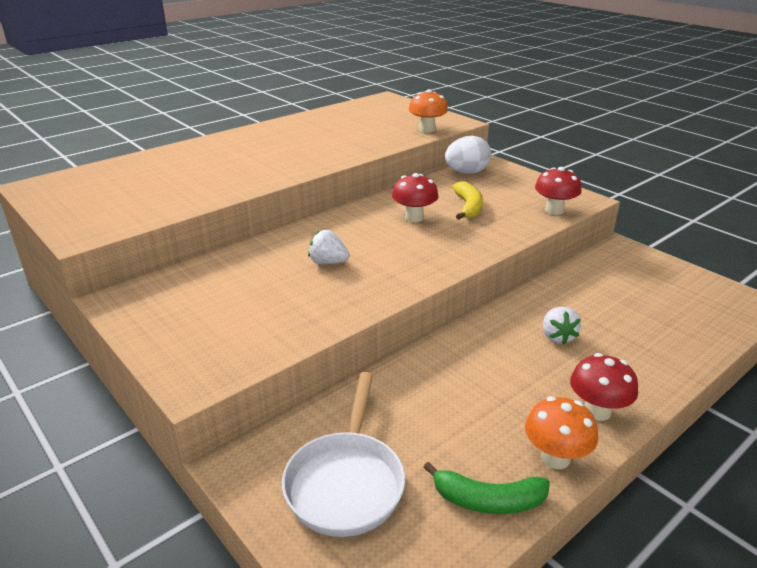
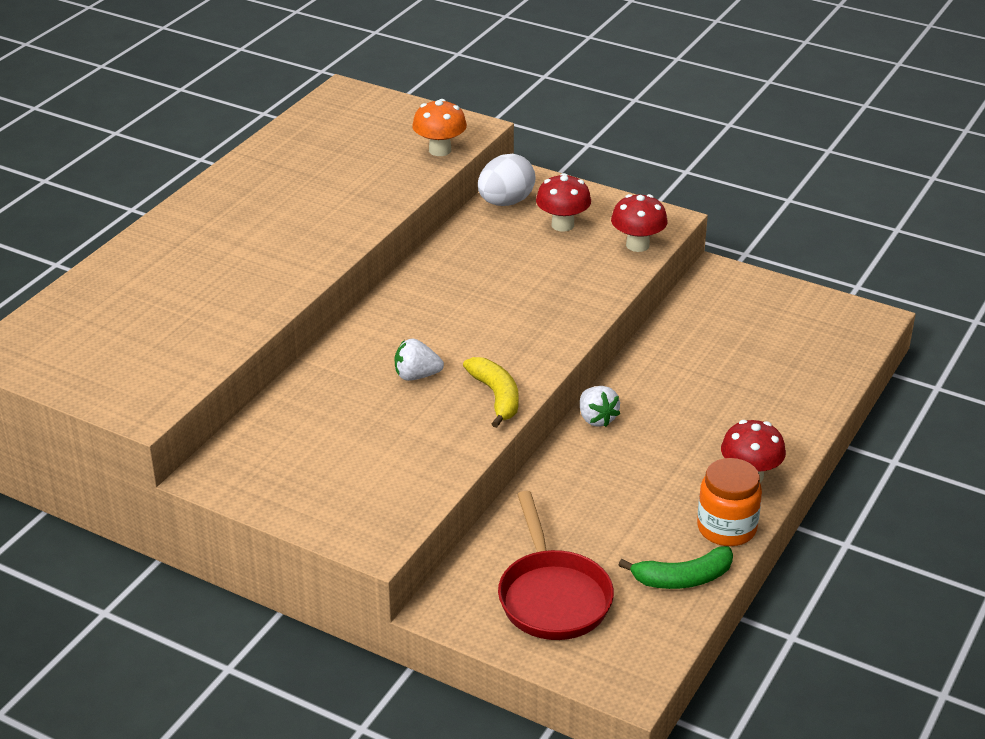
camera: 20 degrees left, 5 degrees up
(346, 482) = (552, 596): white pan -> red pan
(414, 217) = (478, 290): red mushroom -> red mushroom (562, 225)
(468, 207) = (535, 260): yellow banana -> yellow banana (496, 396)
(555, 458) = (726, 528): orange mushroom -> orange jar
(557, 337) = (687, 406): white strawberry -> white strawberry (596, 419)

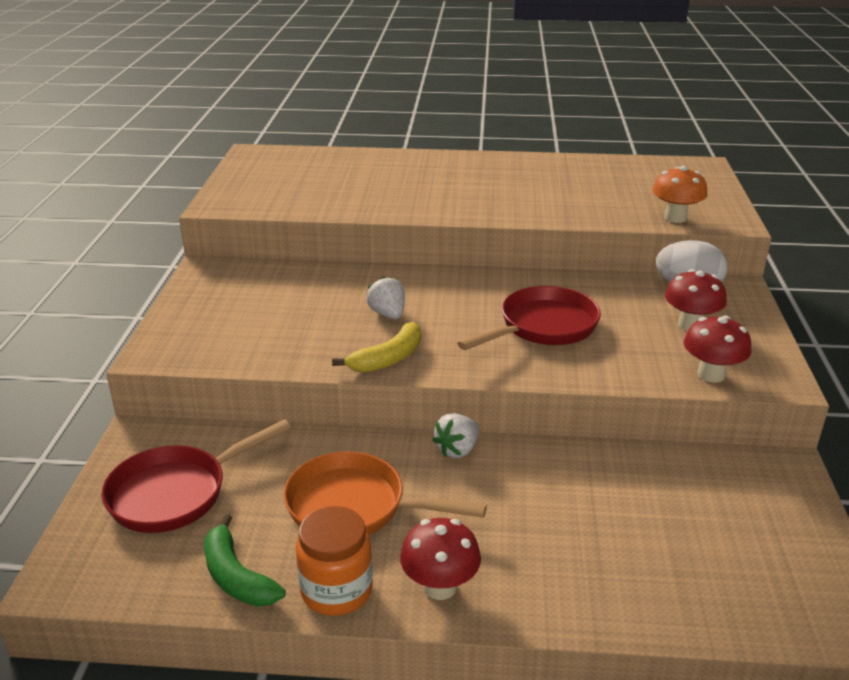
camera: 65 degrees right, 5 degrees down
(508, 297) = (543, 327): none -> red pan
(635, 495) = (355, 507): none -> orange pan

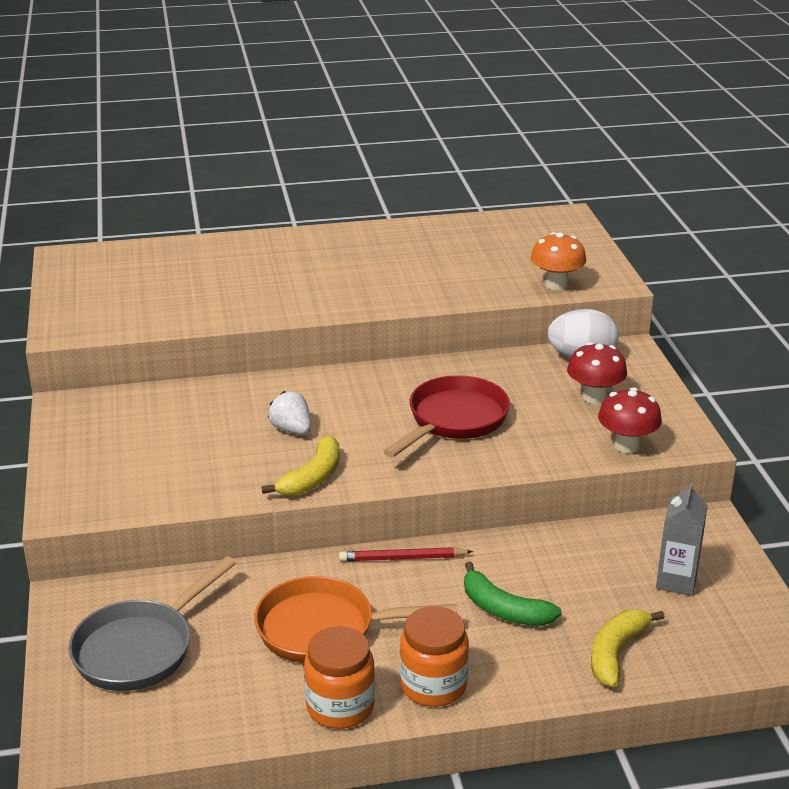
camera: 15 degrees left, 0 degrees up
(176, 493) = (140, 648): red pan -> grey pan
(236, 577) = (240, 713): green banana -> green banana (503, 609)
(440, 587) = (433, 685): red mushroom -> orange jar
(457, 450) = (402, 558): white strawberry -> red pencil
(648, 590) = (616, 653): none -> yellow banana
(737, 523) = (676, 581): none -> grey carton

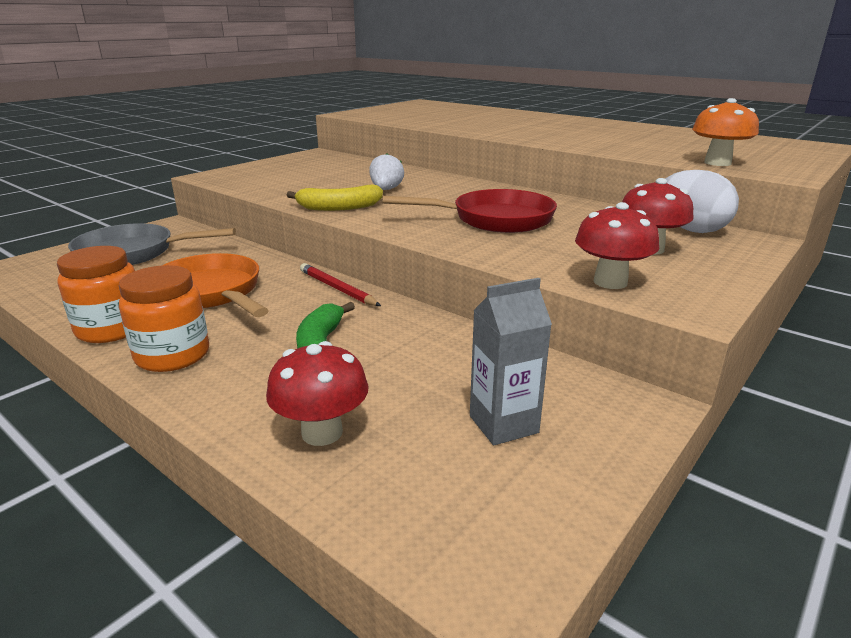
camera: 50 degrees right, 5 degrees down
(616, 653) = (322, 432): yellow banana -> red mushroom

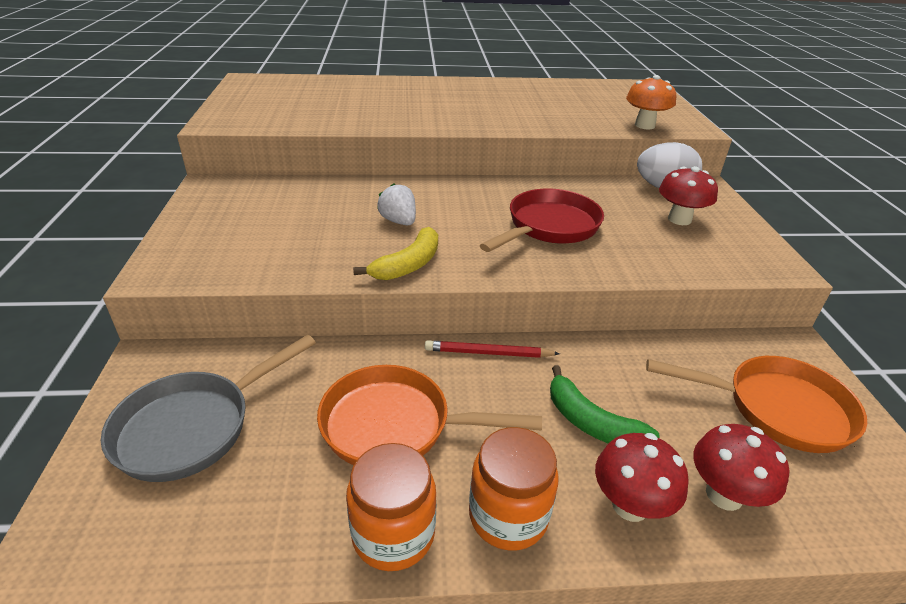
camera: 45 degrees left, 10 degrees up
(503, 424) = (777, 409): grey carton -> orange pan
(610, 282) = (717, 264): red mushroom -> red mushroom (630, 505)

